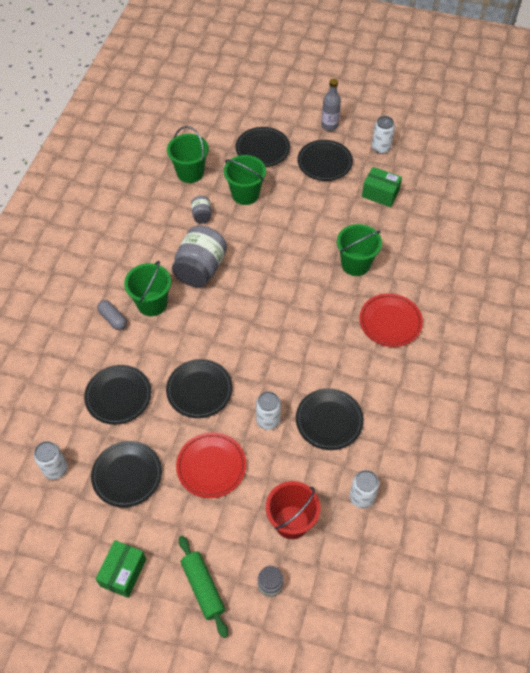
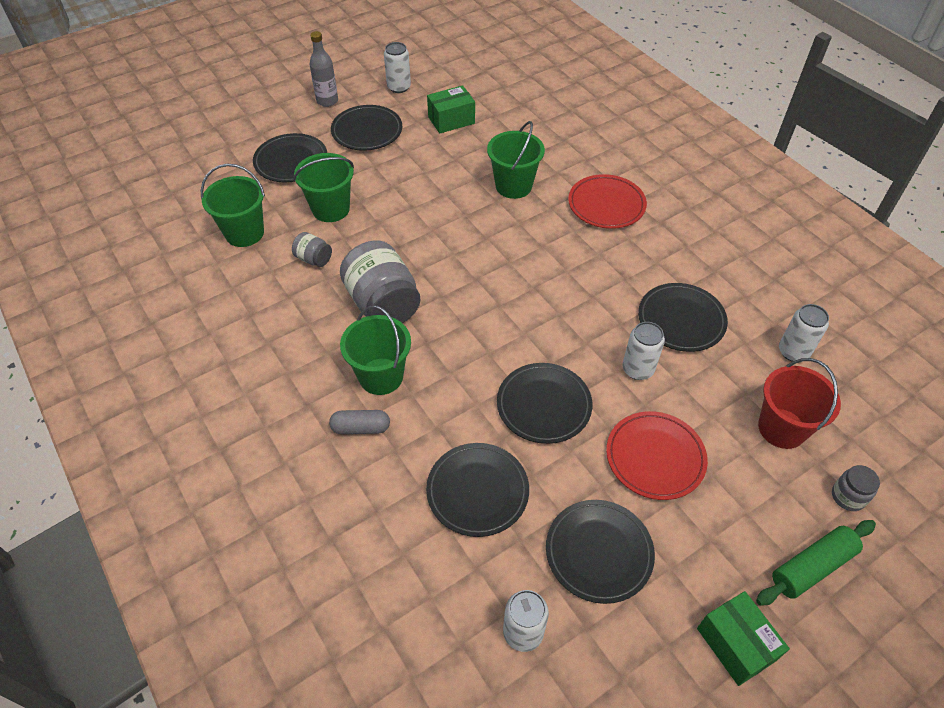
camera: 50 degrees left, 5 degrees down
(203, 587) = (812, 567): green rolling pin -> green rolling pin turned 45 degrees counterclockwise

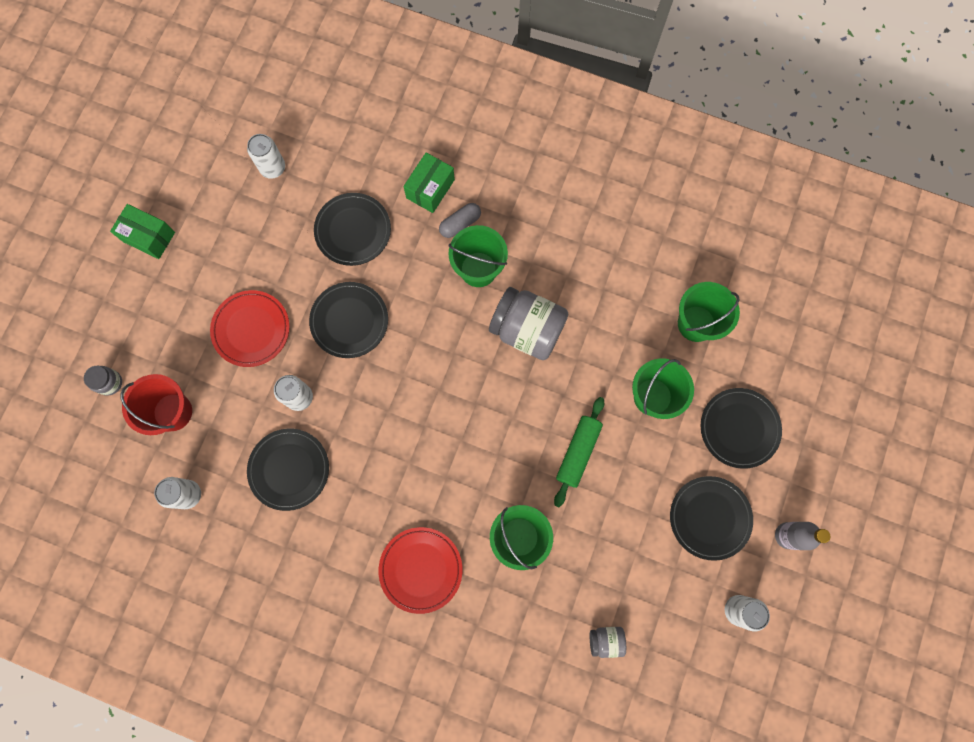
camera: 145 degrees right, 25 degrees up
(314, 259) = (617, 336): grey jar -> grey jar (605, 640)
(451, 120) = (644, 593): green box -> green box (430, 189)
(598, 552) = (254, 240): black plate -> none
(812, 567) = (119, 314): green rolling pin -> green rolling pin (578, 452)

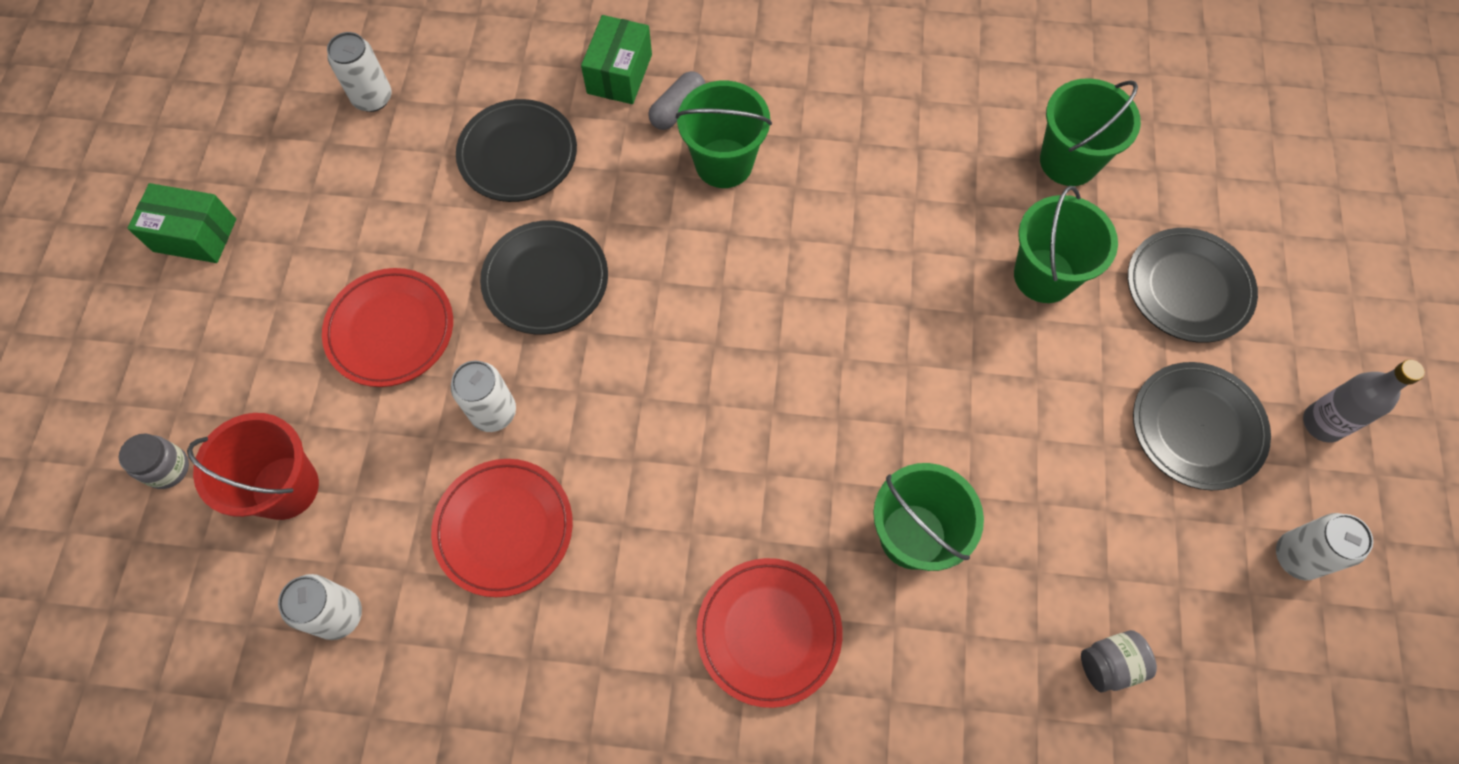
camera: 15 degrees left, 10 degrees down
(289, 469) = (504, 528): black plate -> red plate
(527, 330) = (824, 228): grey jar -> none
(578, 452) = (961, 383): green rolling pin -> none

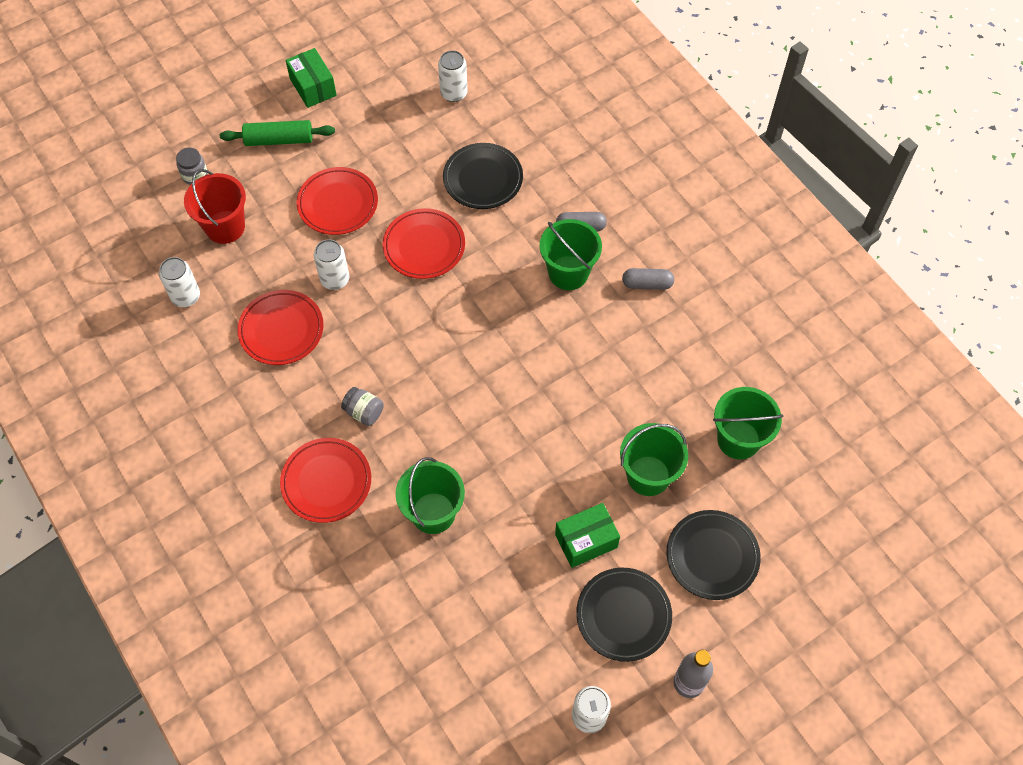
camera: 50 degrees right, 5 degrees down
(227, 329) = (279, 140): none -> green rolling pin
(546, 280) = (424, 246): black plate -> red plate
(619, 74) = (575, 185): green box -> green box (586, 541)
(808, 102) = (647, 284): none -> grey capsule
(1109, 664) = (443, 655): grey jar -> grey jar (364, 412)

